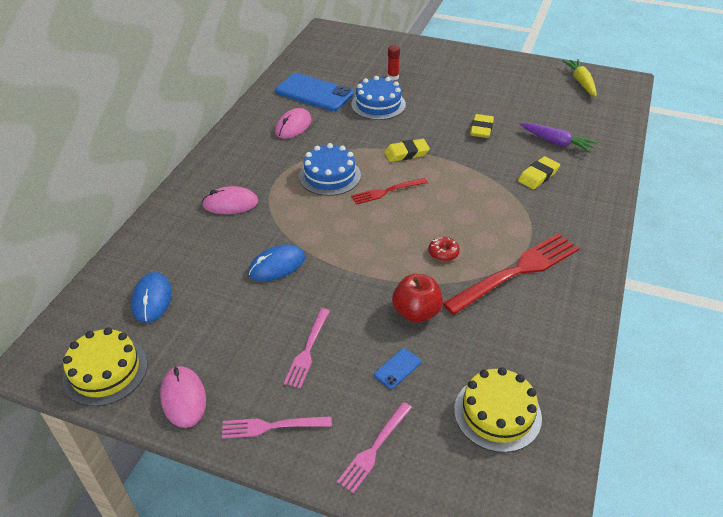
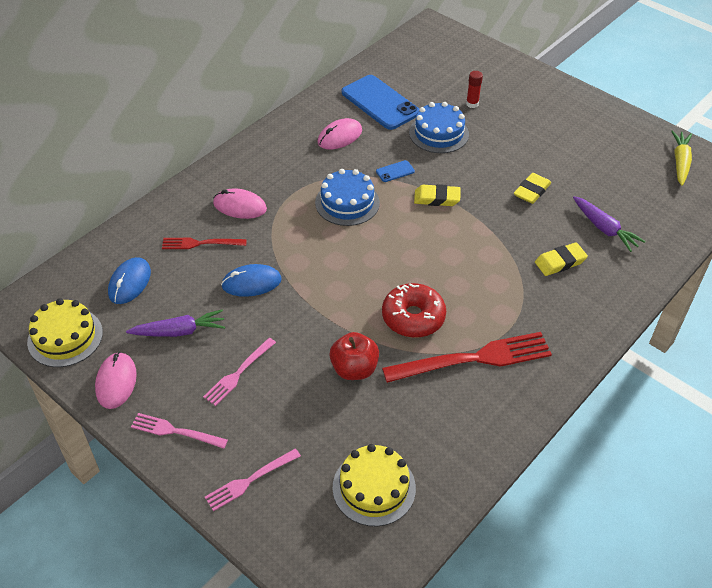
camera: 20 degrees right, 5 degrees up
(227, 329) = (179, 331): none -> purple carrot
(386, 192) = (393, 236): red fork -> red fork (200, 243)
(397, 368) = (308, 416): blue phone -> blue phone (395, 171)
(443, 253) = (413, 317): red donut -> red donut, size x2.01

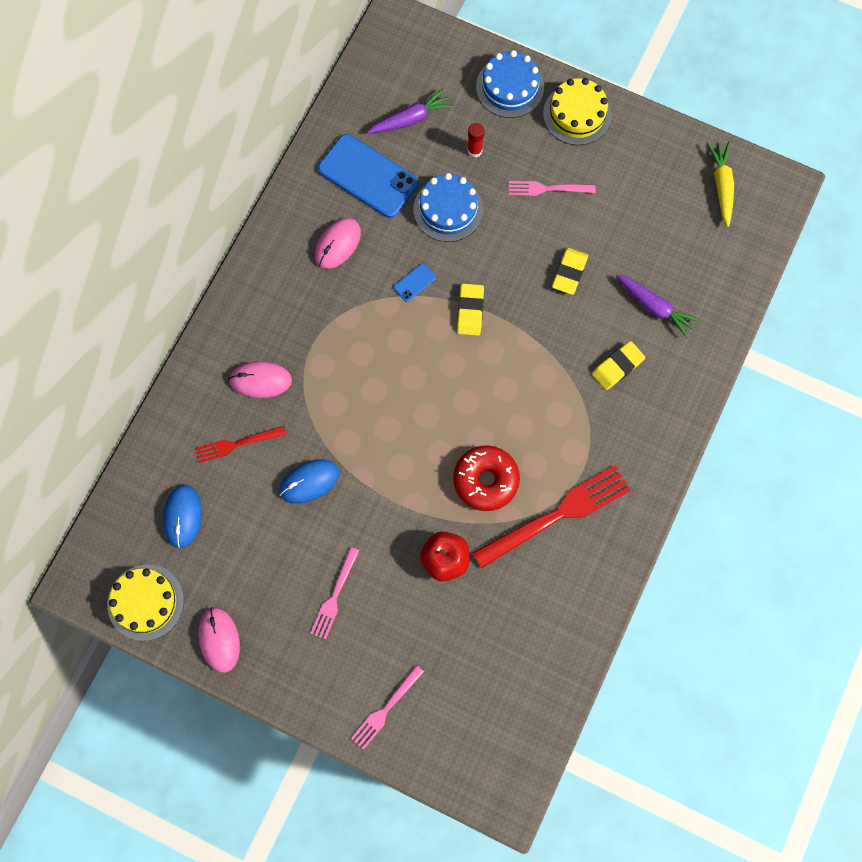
camera: 15 degrees left, 25 degrees up
(175, 431) = (297, 678): pink fork -> pink fork (547, 189)
(179, 331) = (258, 563): purple carrot -> purple carrot (411, 119)
(347, 202) = (375, 343): blue cake -> blue cake (510, 87)
(374, 487) = (499, 684): yellow cake -> yellow cake (577, 114)
(437, 198) = (470, 311): yellow eraser -> yellow eraser turned 75 degrees counterclockwise

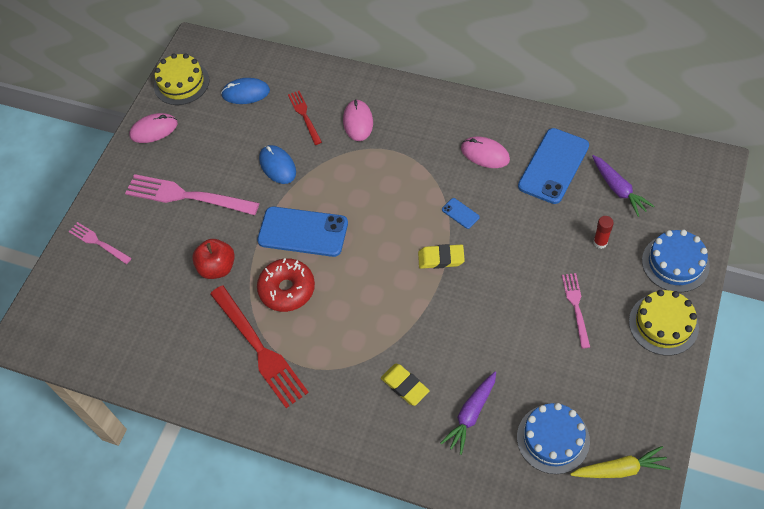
camera: 90 degrees right, 15 degrees down
(334, 596) = (186, 196): pink fork -> pink fork, size x1.83
(411, 457) = (303, 232): none -> blue phone
(448, 209) = (536, 229): blue cake -> blue cake (553, 438)
(569, 273) = (493, 335): yellow eraser -> none

